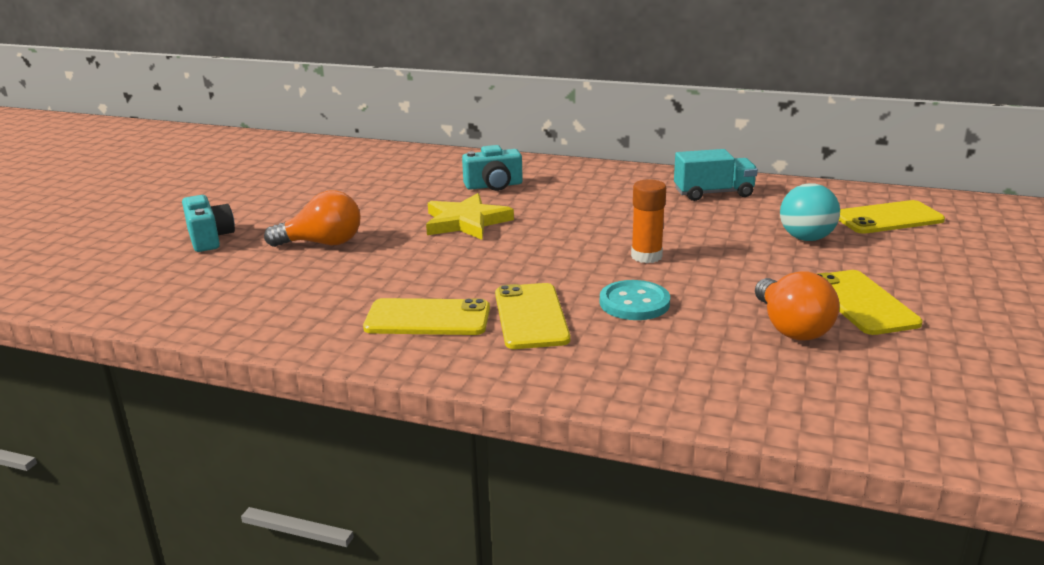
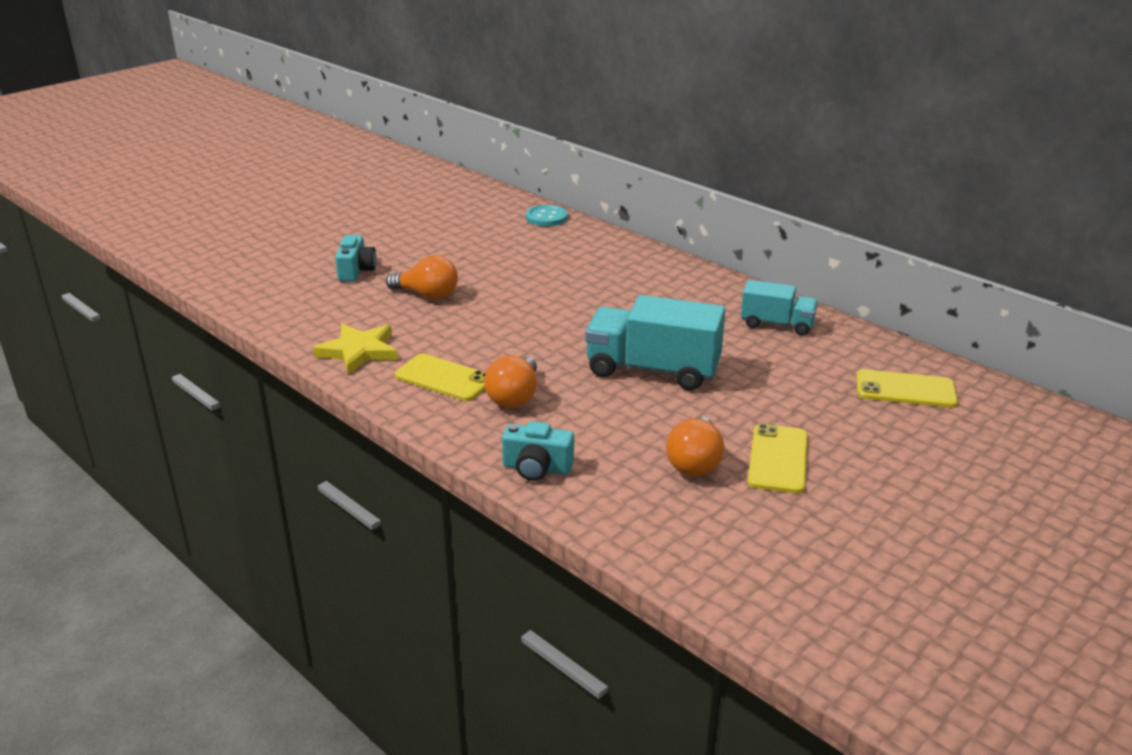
camera: 25 degrees right, 5 degrees up
(466, 222) = (546, 302): yellow star -> yellow star (359, 351)
(494, 186) = (601, 272): turquoise camera -> turquoise camera (537, 468)
(531, 316) = (514, 397): yellow phone -> orange light bulb
(634, 303) = (600, 407): turquoise button -> turquoise button (546, 217)
(646, 256) = (652, 370): orange glue stick -> turquoise truck
(806, 238) = (805, 389): turquoise ball -> none

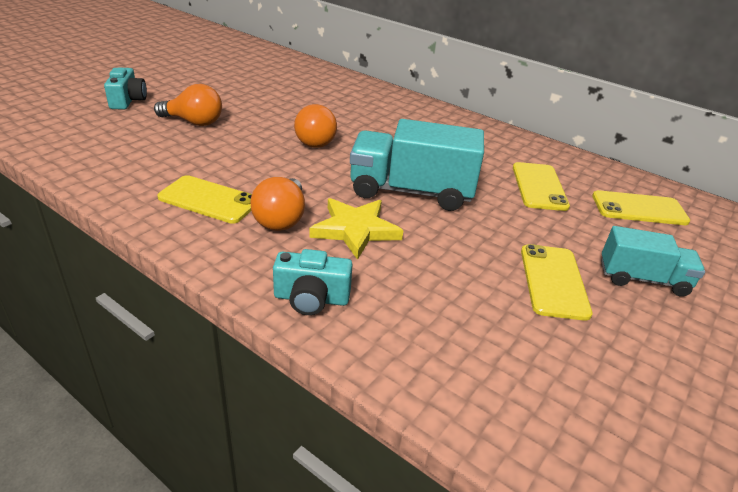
camera: 10 degrees left, 5 degrees up
(359, 351) = (122, 173): yellow star -> yellow star (355, 230)
(546, 217) = (298, 64): turquoise button -> none
(695, 462) = (474, 287): orange light bulb -> orange light bulb (317, 141)
(777, 324) = (509, 151): turquoise truck -> turquoise truck (643, 279)
(798, 365) = (539, 186): none -> yellow phone

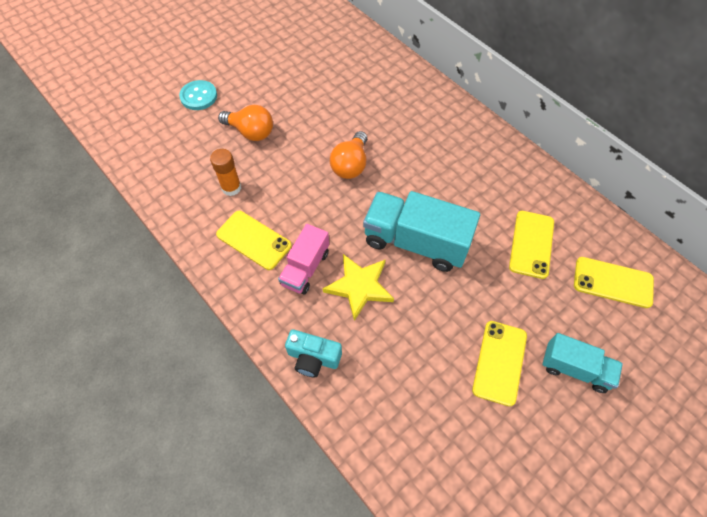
camera: 15 degrees right, 25 degrees up
(128, 101) = (198, 96): turquoise camera -> turquoise button
(174, 161) = (231, 188): none -> orange glue stick
(281, 219) = (305, 268): orange light bulb -> pink truck

